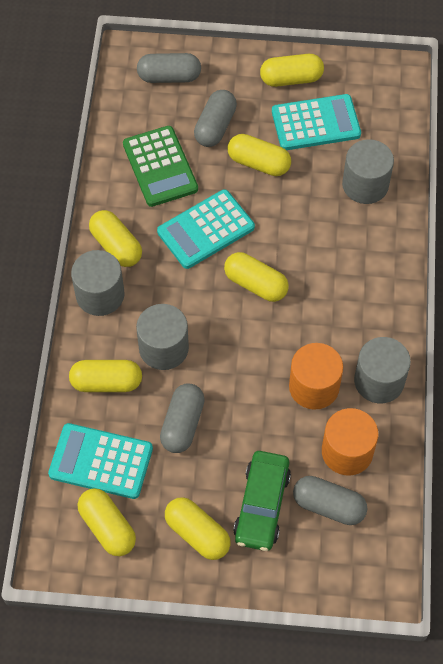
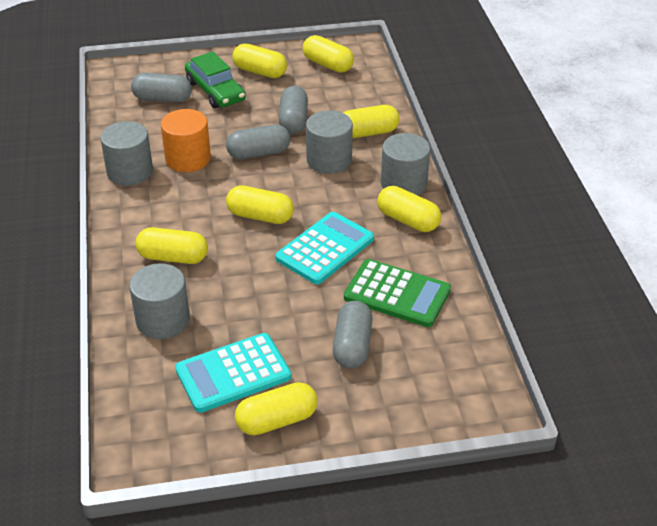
camera: 165 degrees right, 20 degrees down
(101, 461) = (349, 92): turquoise calculator -> none
(160, 167) = (397, 294): green calculator -> green calculator turned 150 degrees clockwise
(169, 77) = (431, 390): grey capsule -> grey capsule (259, 153)
(258, 163) = (289, 318): yellow capsule -> yellow capsule (173, 257)
(262, 505) = (215, 91): green car -> green car turned 150 degrees clockwise
(347, 452) = (152, 127): orange cylinder -> none

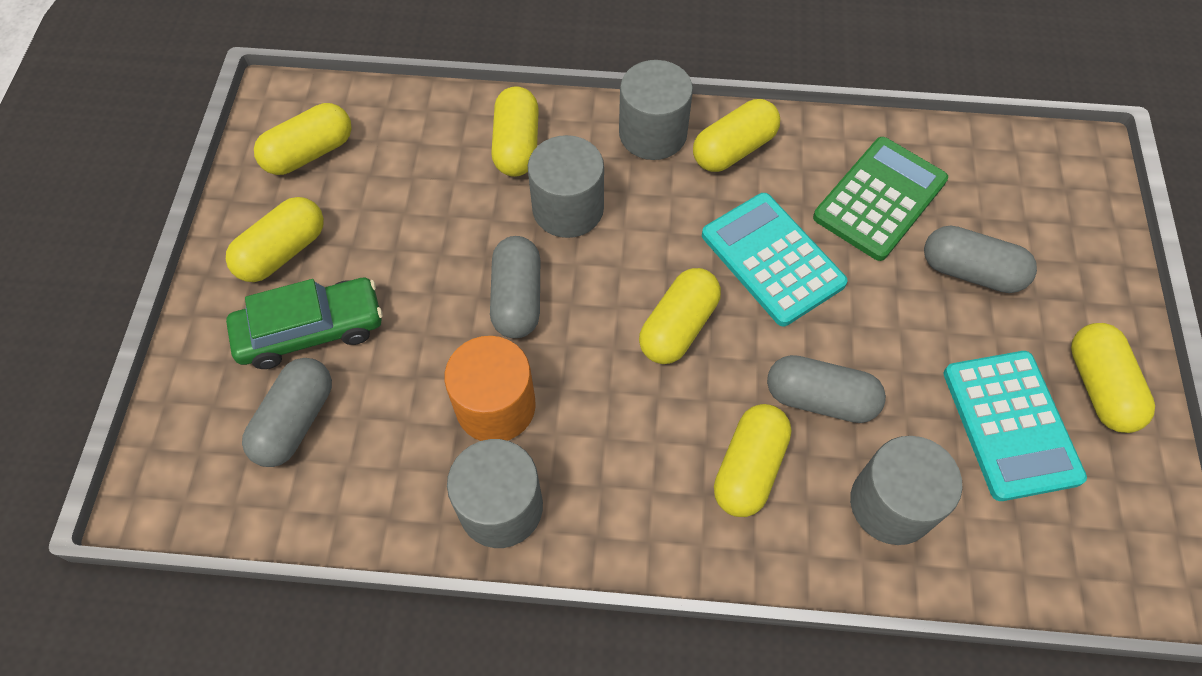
camera: 75 degrees left, 20 degrees up
(293, 121) = (447, 233): grey capsule -> grey capsule (820, 399)

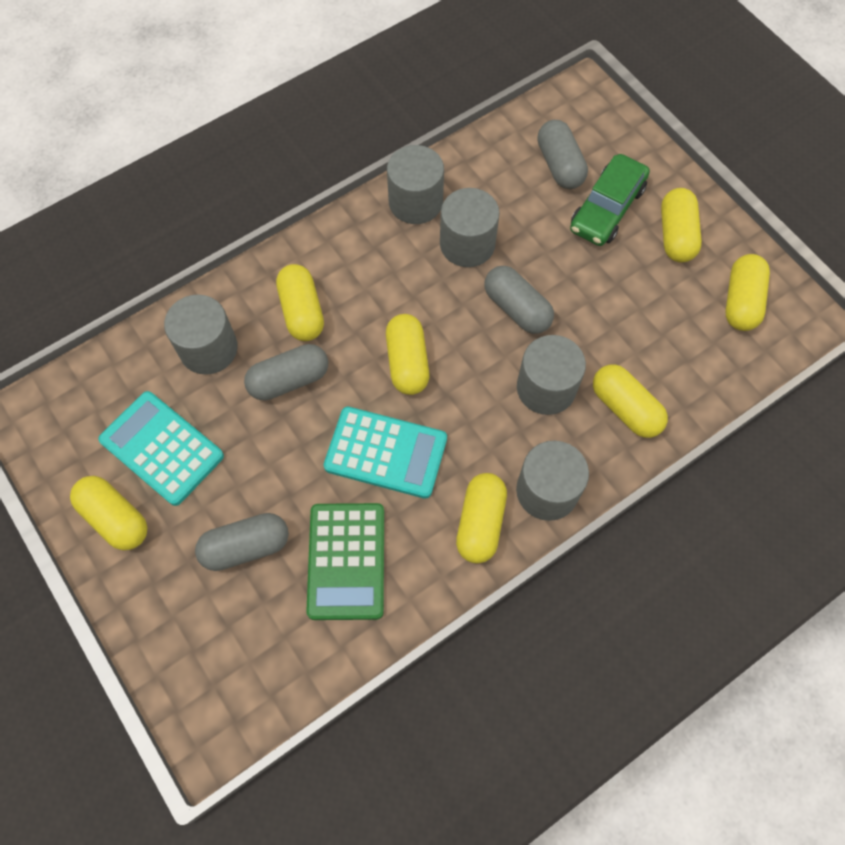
camera: 140 degrees right, 5 degrees up
(495, 406) = (467, 244): orange cylinder -> grey cylinder

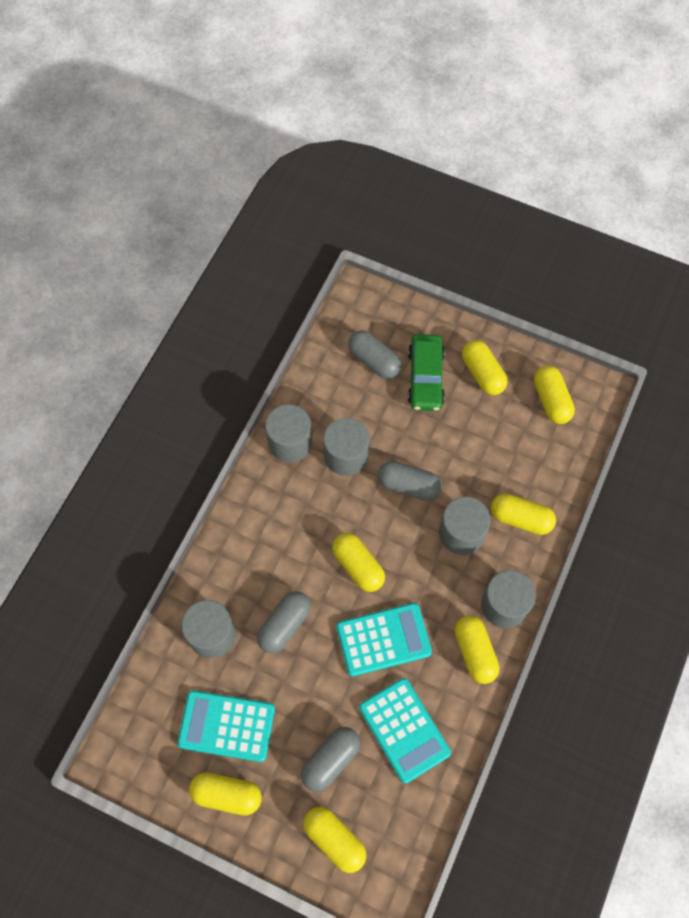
camera: 30 degrees left, 0 degrees up
(302, 311) = (261, 569): yellow capsule -> yellow capsule (334, 839)
(346, 561) = (404, 730): green calculator -> turquoise calculator

